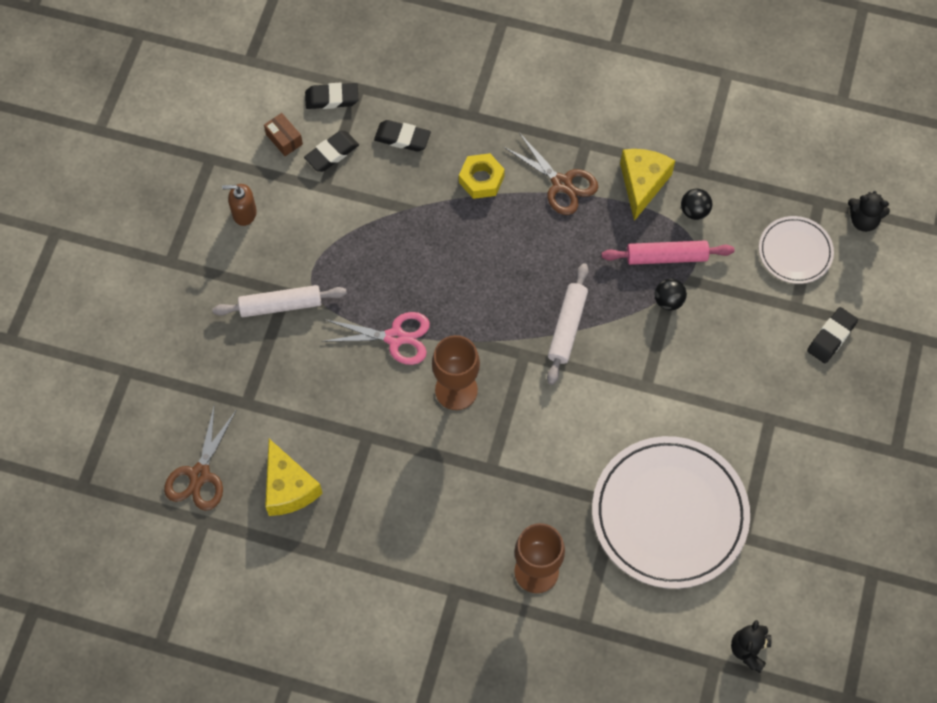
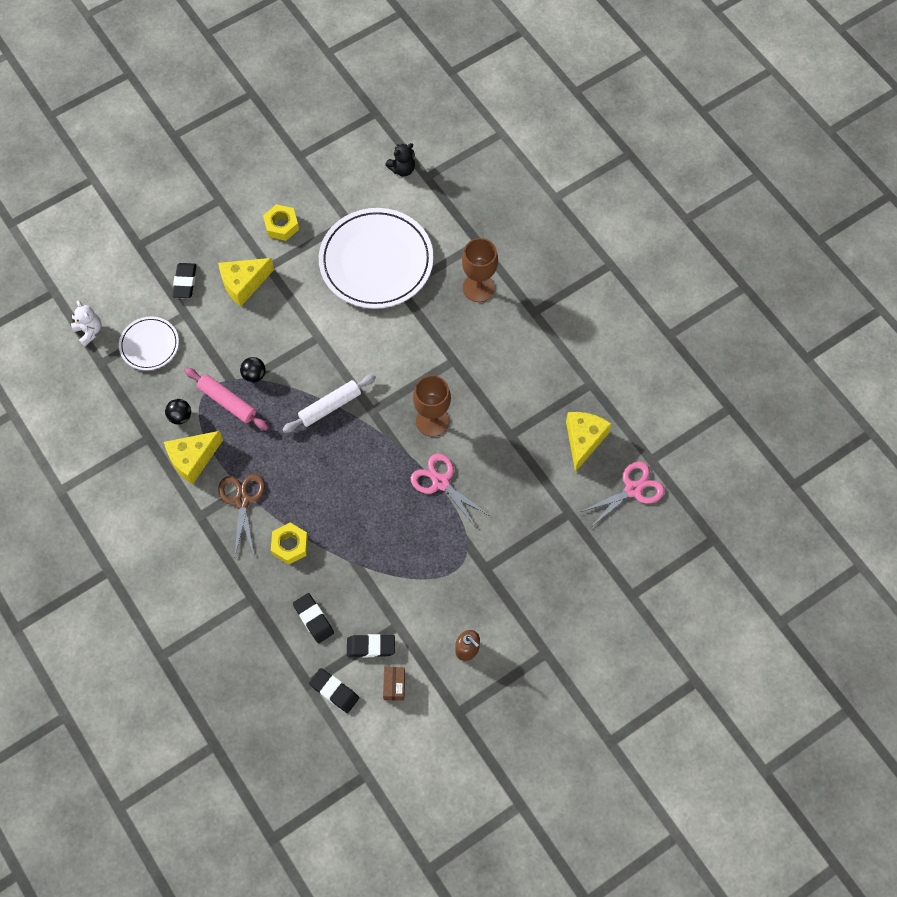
camera: 140 degrees left, 0 degrees up
(200, 475) = (633, 489): brown scissors -> pink scissors
(281, 305) = (496, 561): white rolling pin -> none
(774, 381) = (244, 284): none -> yellow cheese
(804, 474) = (281, 225): none -> yellow nut
(831, 337) = (185, 282): black eraser -> black eraser turned 75 degrees counterclockwise
(863, 220) = (89, 331): black teddy bear -> white teddy bear

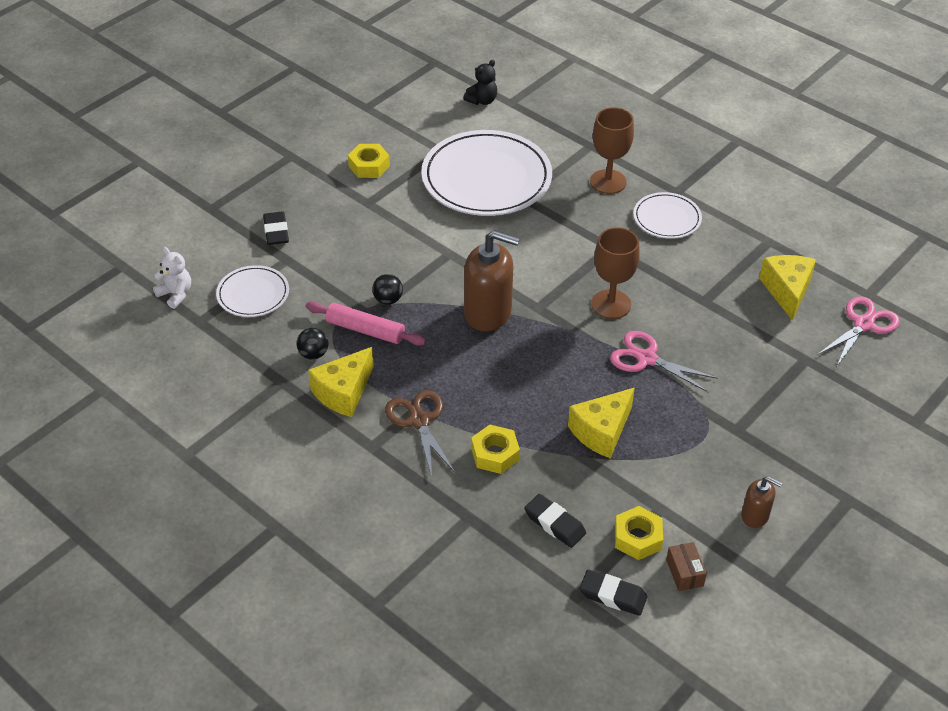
camera: 15 degrees left, 20 degrees down
(244, 284) = (345, 222): yellow cheese -> yellow cheese (601, 431)
(330, 406) = (488, 312): white rolling pin -> brown soap dispenser
(371, 647) = (637, 538): black eraser -> yellow nut
(513, 340) = (667, 218): none -> white plate

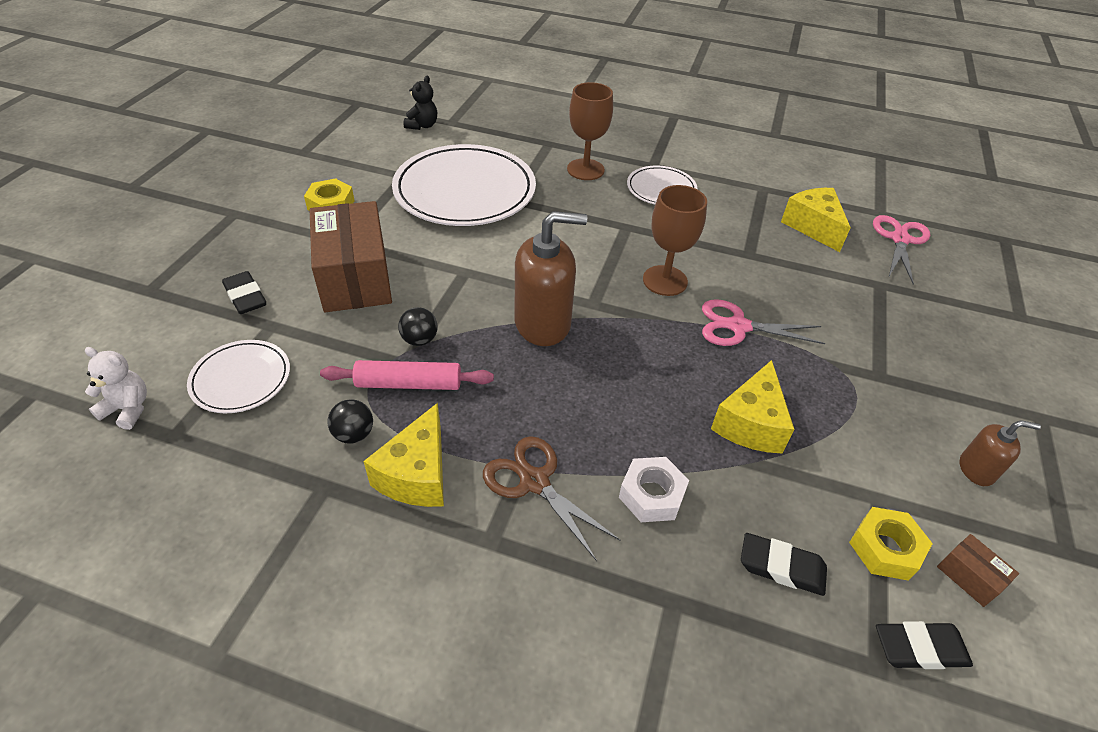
camera: 25 degrees left, 0 degrees up
(362, 236) = (355, 277): none -> brown box
(495, 454) = (651, 495): yellow nut -> white nut

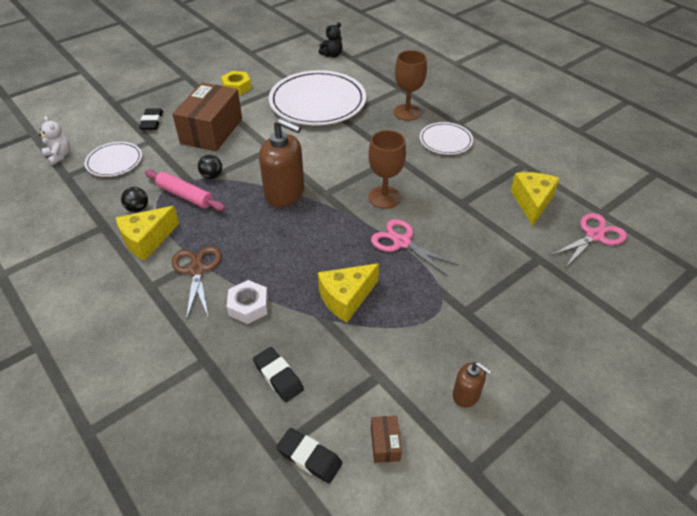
camera: 35 degrees right, 0 degrees up
(885, 548) = (350, 401): yellow nut -> none

